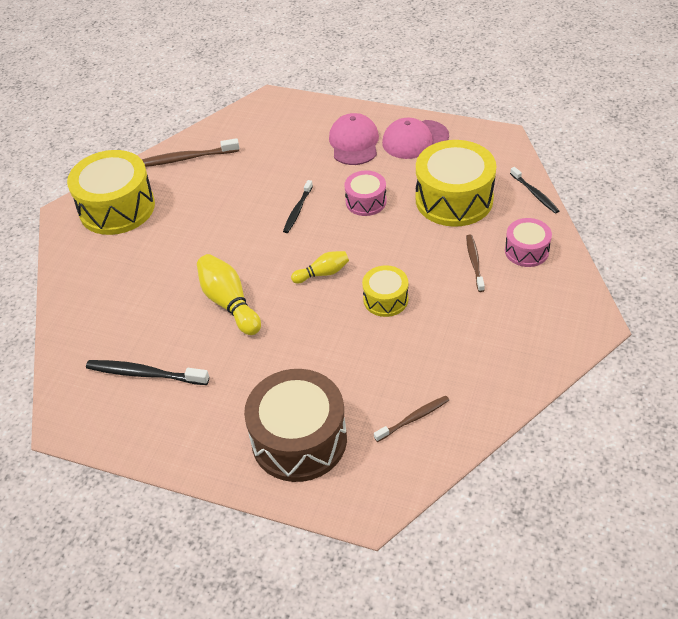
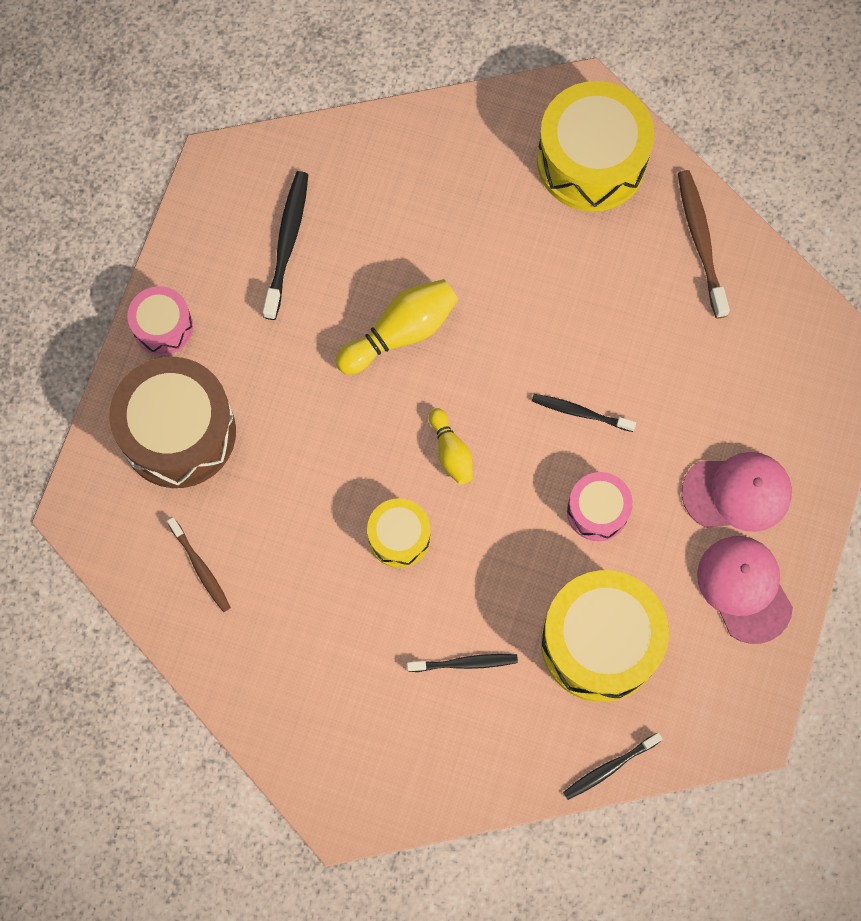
camera: 85 degrees right, 25 degrees up
(474, 263) = (464, 663): brown toothbrush -> black toothbrush
(526, 251) = (486, 740): pink drum -> pink drum (163, 327)

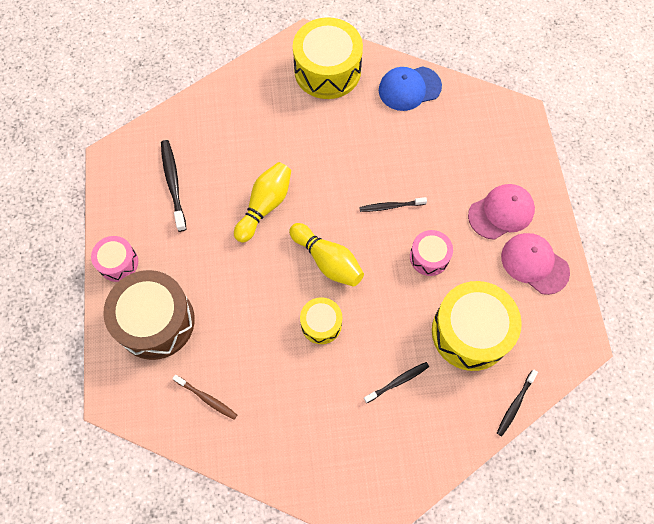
camera: 25 degrees left, 5 degrees down
(451, 452) = (327, 261): yellow bowling pin -> yellow bowling pin, size x1.66
(701, 242) = (409, 88): brown toothbrush -> blue cap

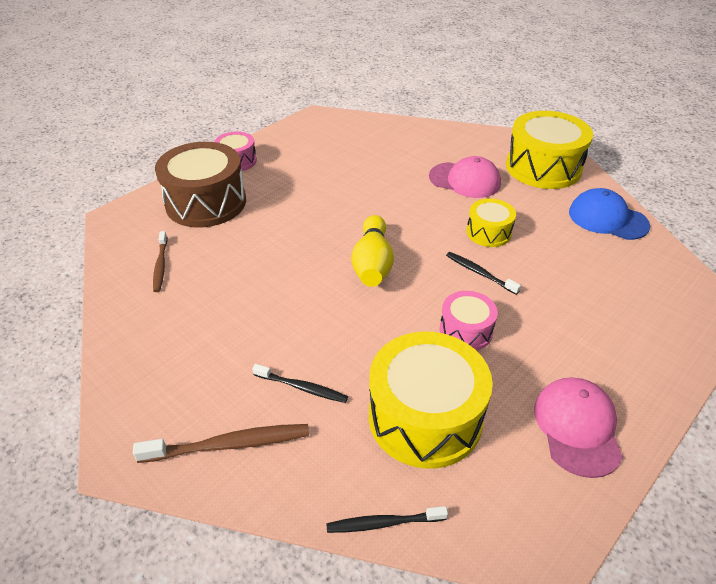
camera: 50 degrees right, 25 degrees down
(173, 184) = (333, 151): black toothbrush -> none
(265, 206) = (376, 201): yellow bowling pin -> none
(321, 324) = (305, 295): yellow drum -> yellow drum (488, 232)
(407, 450) = (228, 445): none -> brown toothbrush
(501, 212) = (592, 359): pink cap -> pink cap (465, 180)

